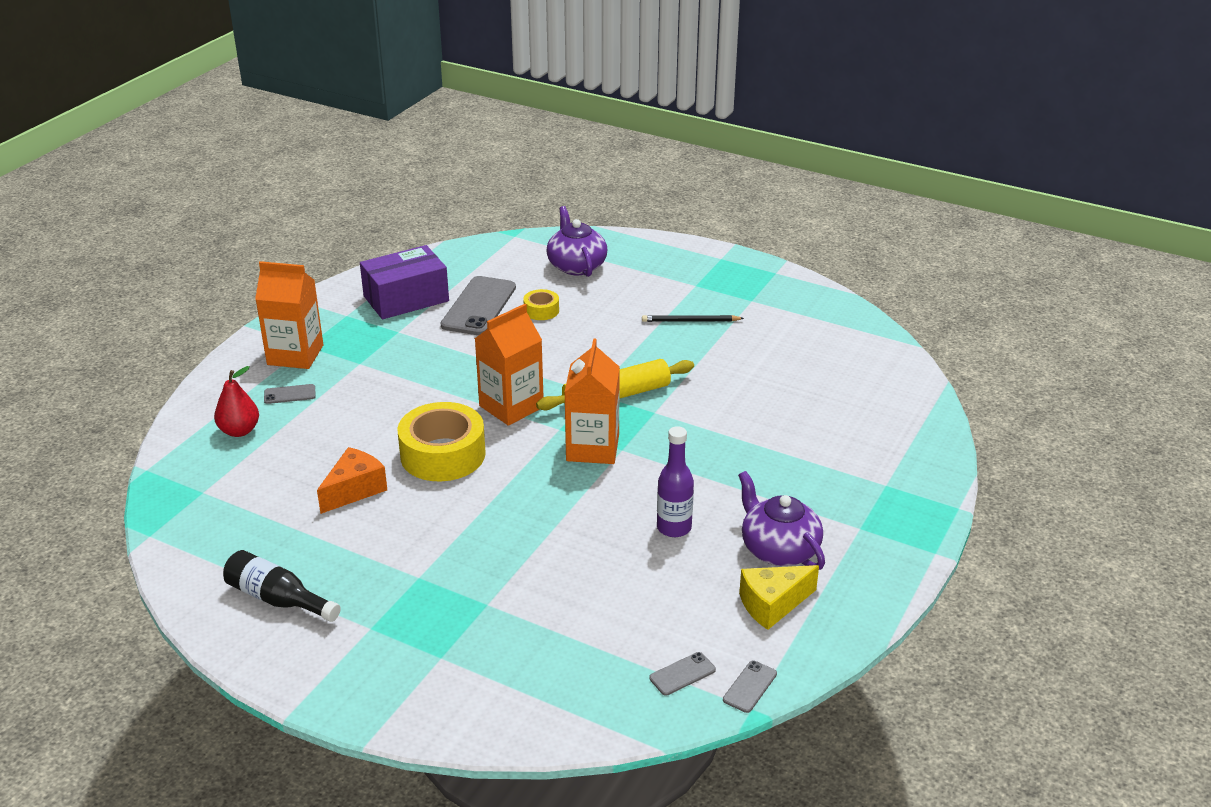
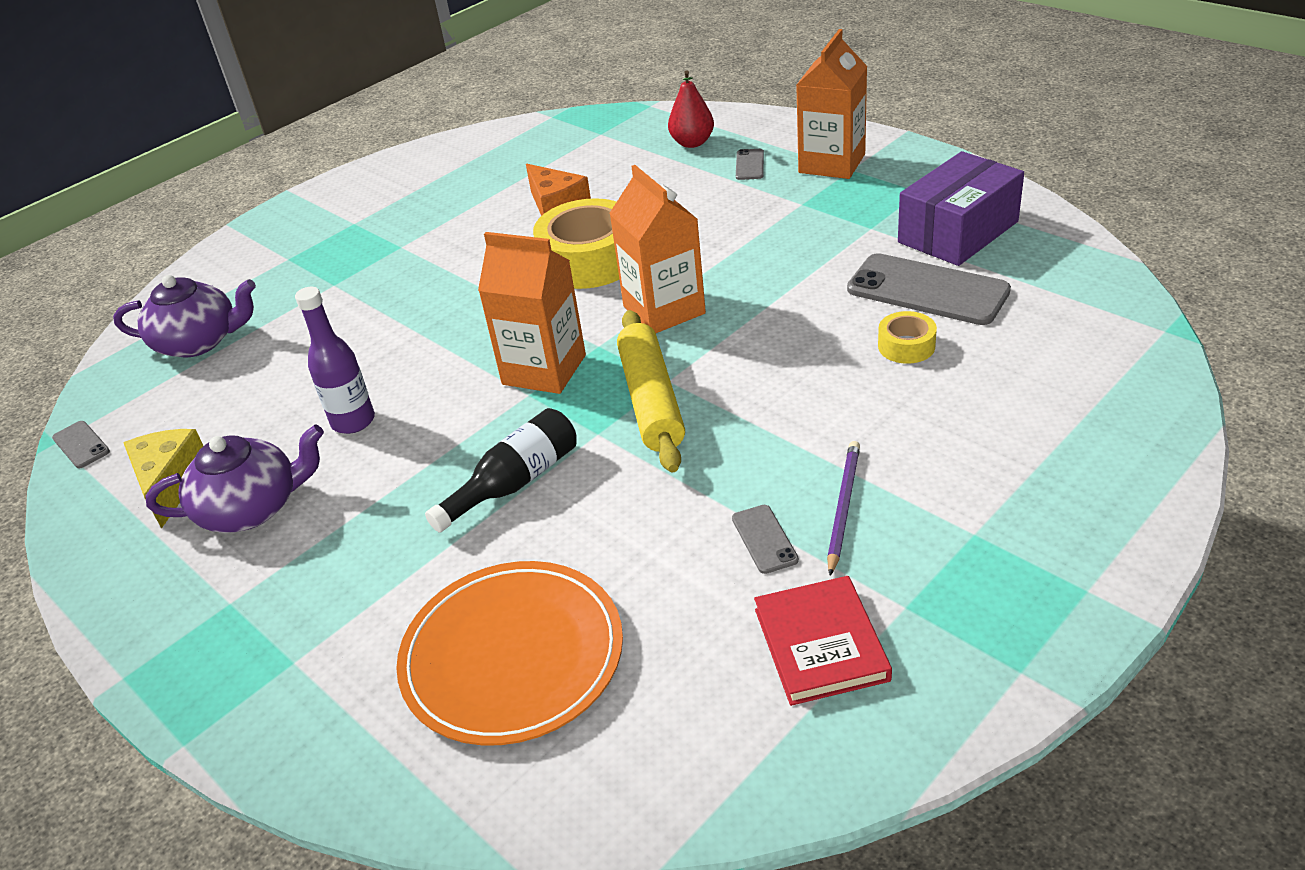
camera: 110 degrees right, 5 degrees up
(278, 599) = (425, 178): black bottle -> black bottle (515, 483)
(406, 298) = (958, 232): purple box -> purple box turned 60 degrees clockwise
(576, 265) = (1055, 391): purple teapot -> purple teapot (199, 342)
(682, 674) = (140, 400): grey phone -> grey phone (764, 539)
(690, 321) = (843, 507): black pencil -> purple pencil
(785, 320) = (821, 644): none -> red book
(839, 407) = (512, 656): none -> orange plate

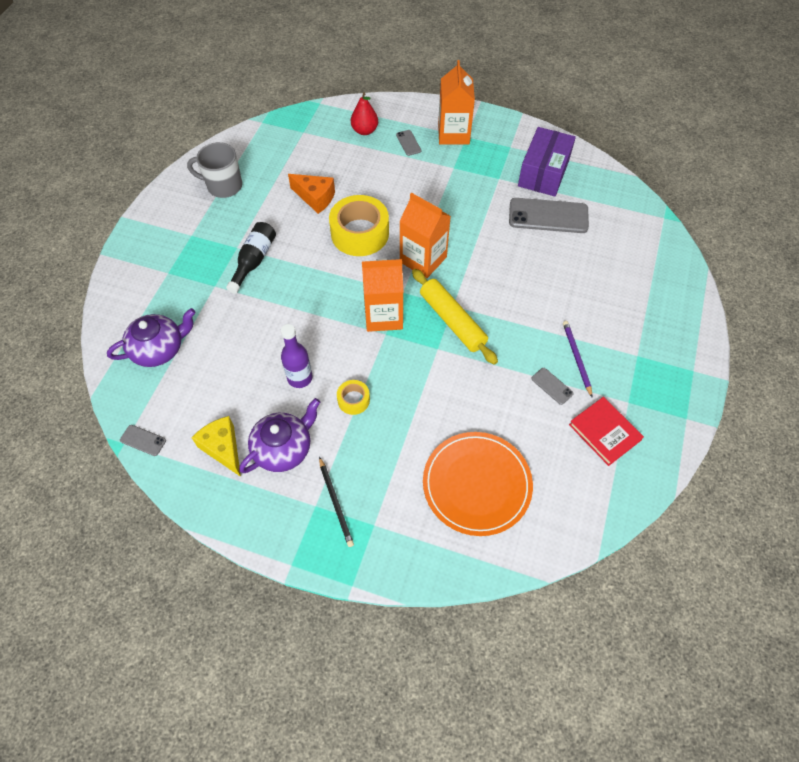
camera: 30 degrees left, 20 degrees up
(262, 609) = (336, 503): none -> black pencil
(442, 177) = (223, 186): none -> grey mug
(515, 483) = (415, 390): black bottle -> black bottle (254, 261)
(906, 346) = (556, 255): yellow tape -> yellow tape (353, 400)

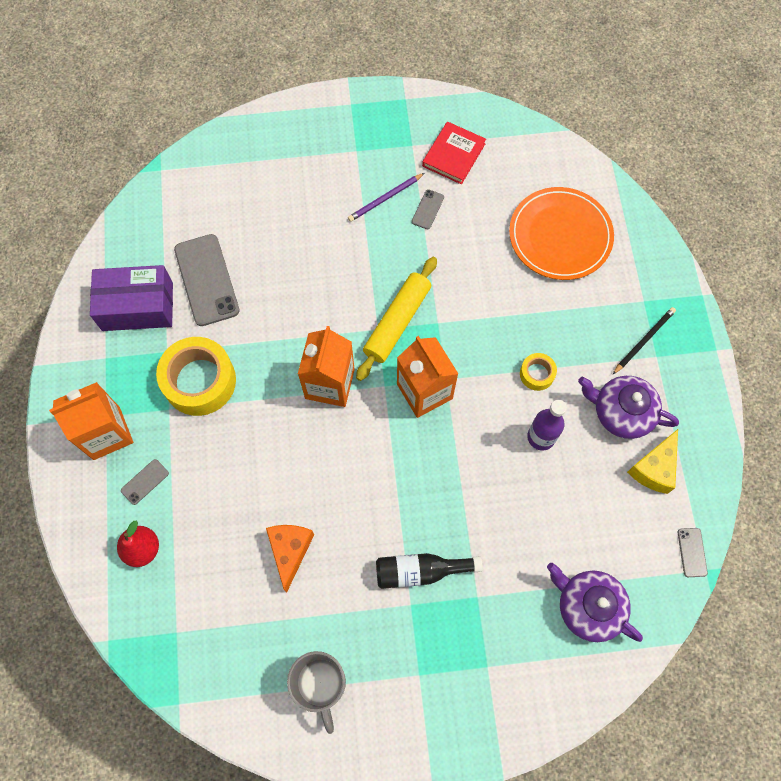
camera: 115 degrees left, 10 degrees up
(360, 233) = (322, 470): yellow tape -> yellow tape (199, 381)

